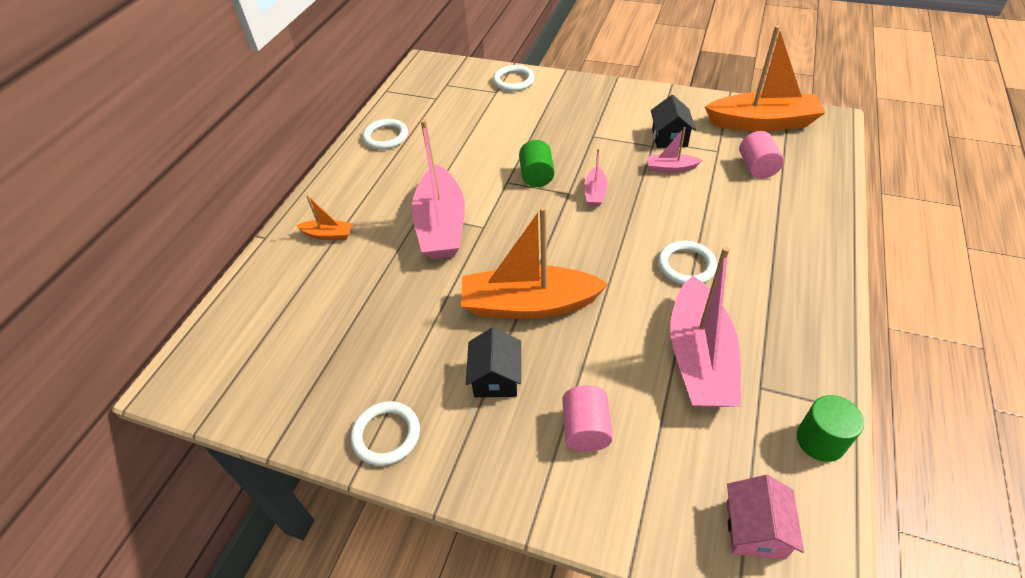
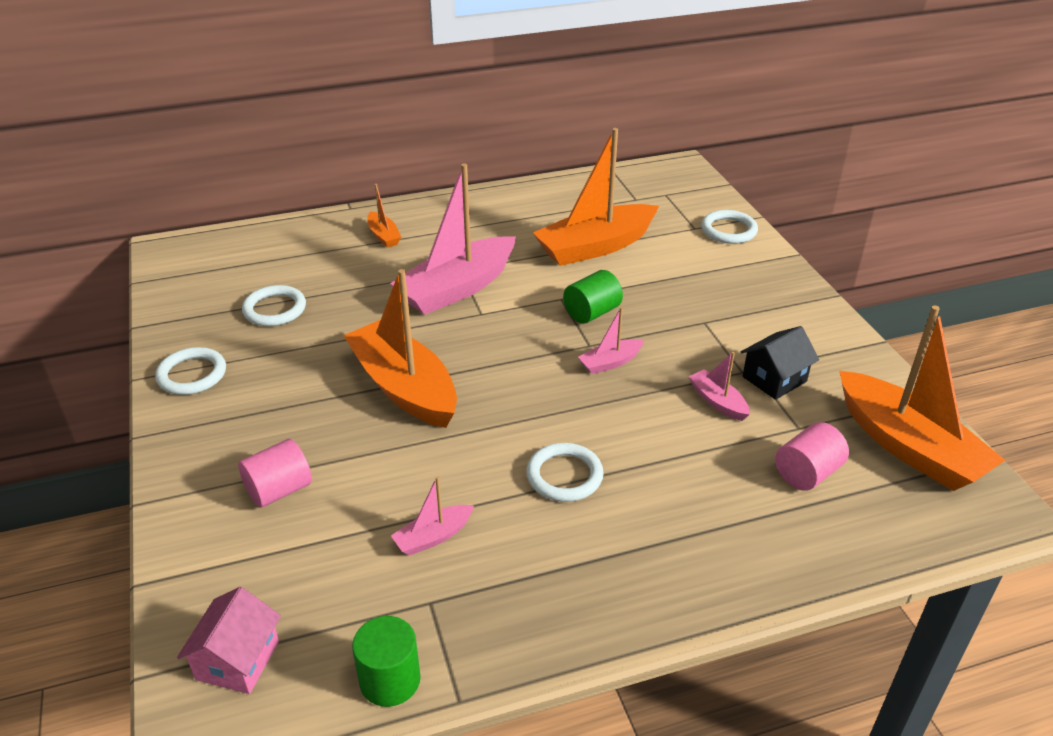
camera: 50 degrees right, 10 degrees down
(386, 137) = (543, 200): white ring -> white ring (274, 309)
(467, 140) = (595, 247): none -> orange boat
(496, 378) = (297, 407): black house -> none
(699, 358) = (433, 537): pink boat -> pink boat, size x0.45
(755, 529) = (237, 660): pink house -> pink house turned 45 degrees counterclockwise

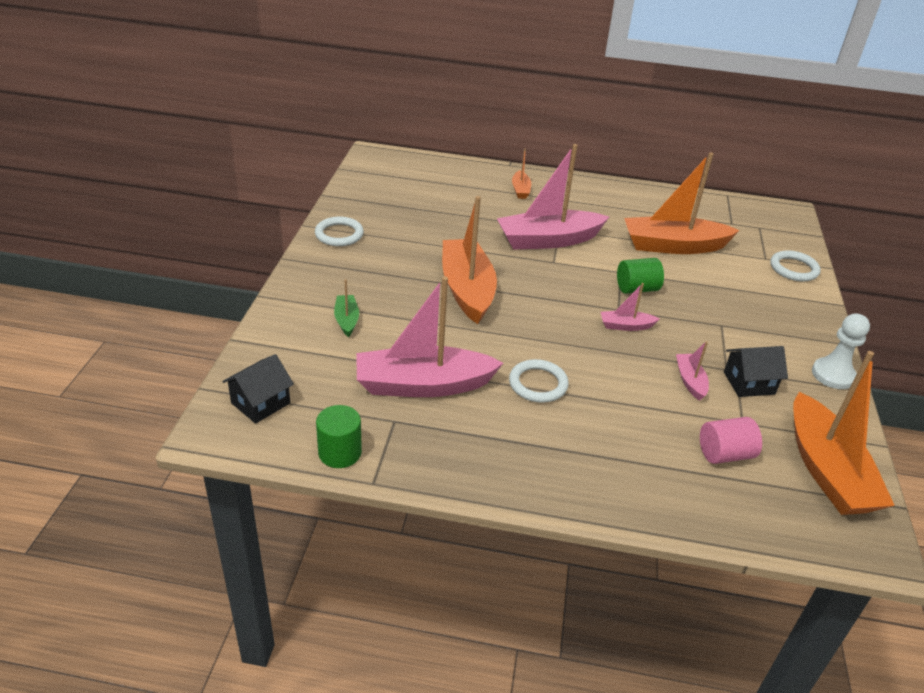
camera: 25 degrees right, 0 degrees up
(237, 660) = (260, 403): pink house -> black house
(274, 309) = (416, 213): white ring -> none
(279, 490) = (347, 320): pink cylinder -> green boat
(433, 537) = (423, 385): pink boat -> pink boat, size x2.22
(842, 336) = (833, 375): none -> white pawn

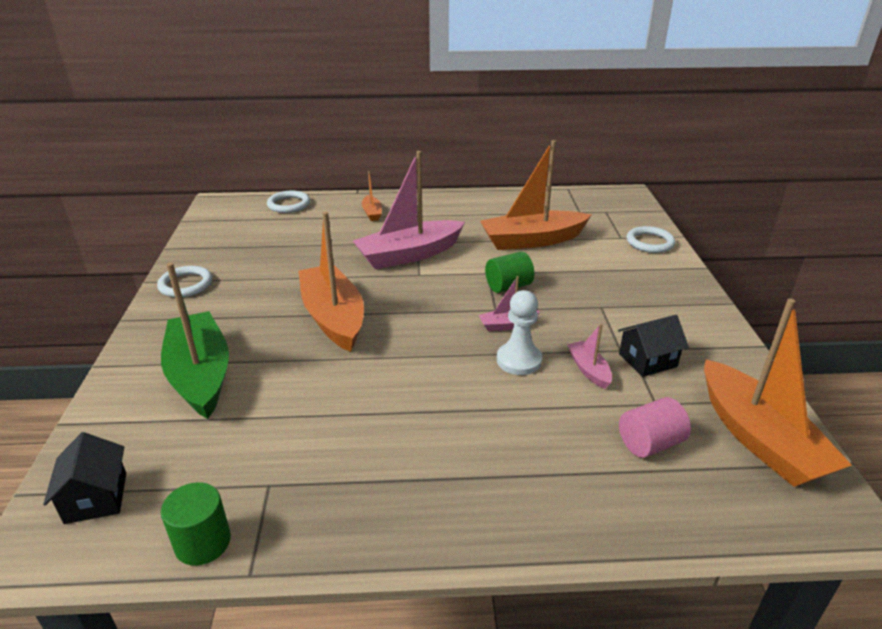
camera: 10 degrees left, 5 degrees down
(260, 403) = (96, 498): black house -> black house turned 45 degrees counterclockwise
(347, 320) = (200, 375): green boat -> green boat, size x2.22
(423, 385) = (298, 433): pink boat -> none
(538, 384) = (429, 405): white ring -> white ring (289, 204)
(833, 375) = (724, 336): white pawn -> white pawn (519, 360)

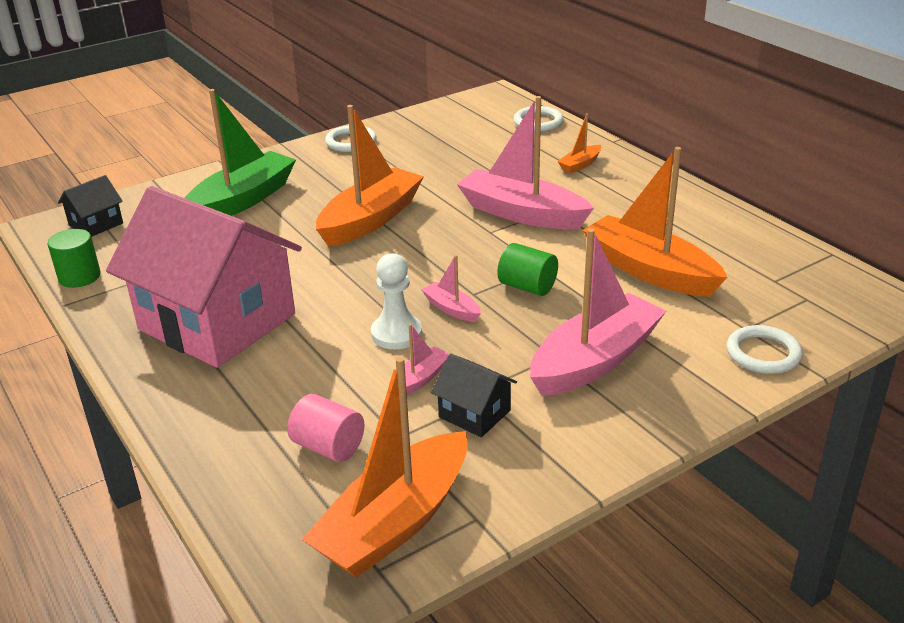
camera: 60 degrees right, 0 degrees up
(408, 455) = (217, 322): none -> pink house
(617, 294) = (595, 360): none -> pink boat

